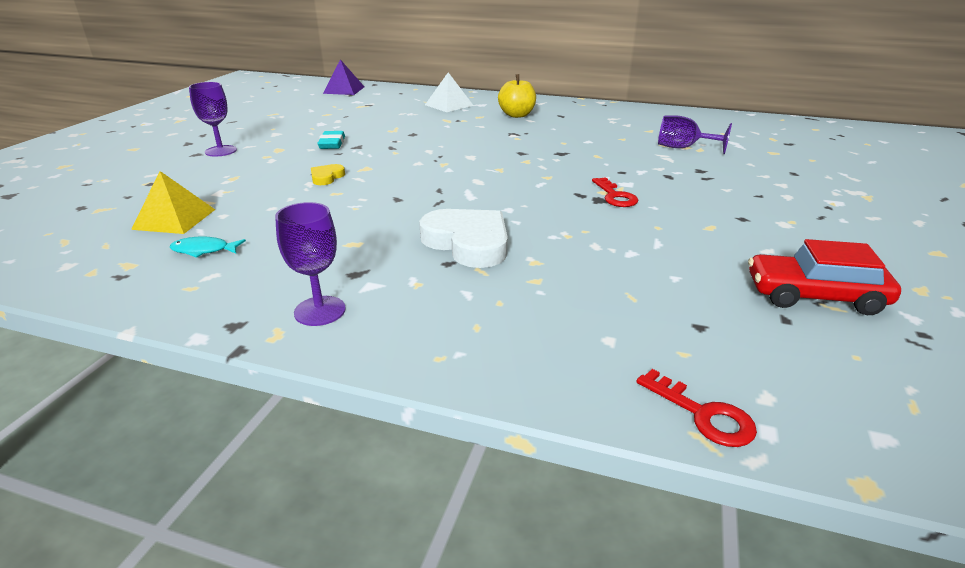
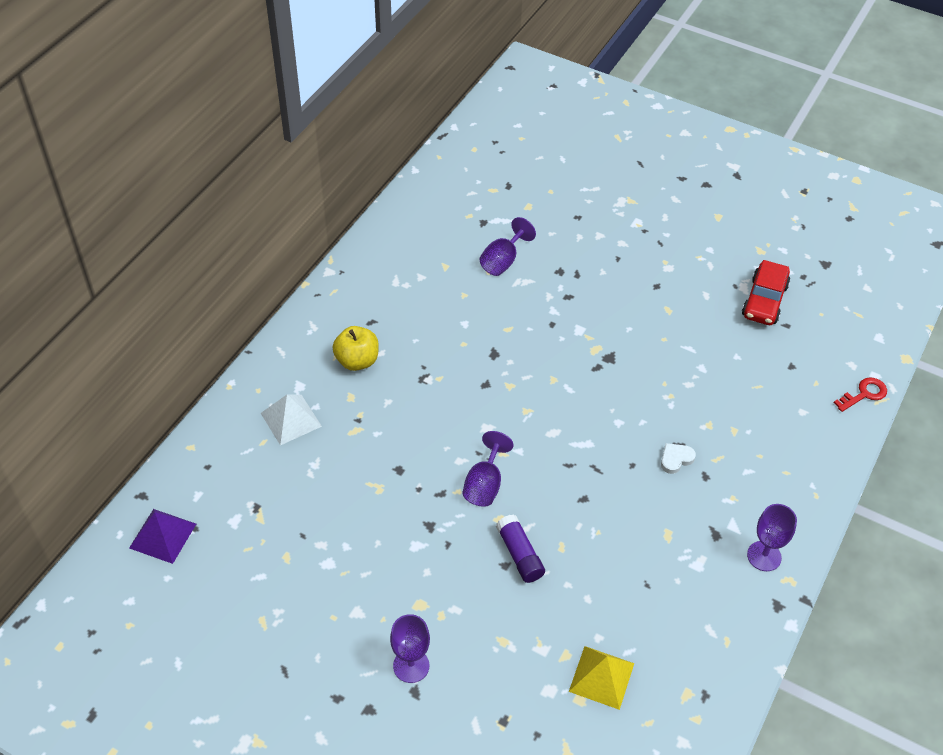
camera: 80 degrees left, 20 degrees up
(204, 250) = (668, 641): turquoise fish -> none
(326, 177) = (519, 554): yellow heart -> purple glue stick
(332, 144) = (414, 550): turquoise eraser -> none
(404, 160) = (485, 484): none -> purple goblet
(468, 243) = (676, 459): white heart -> white heart, size x0.48
(615, 196) = (605, 345): red key -> none

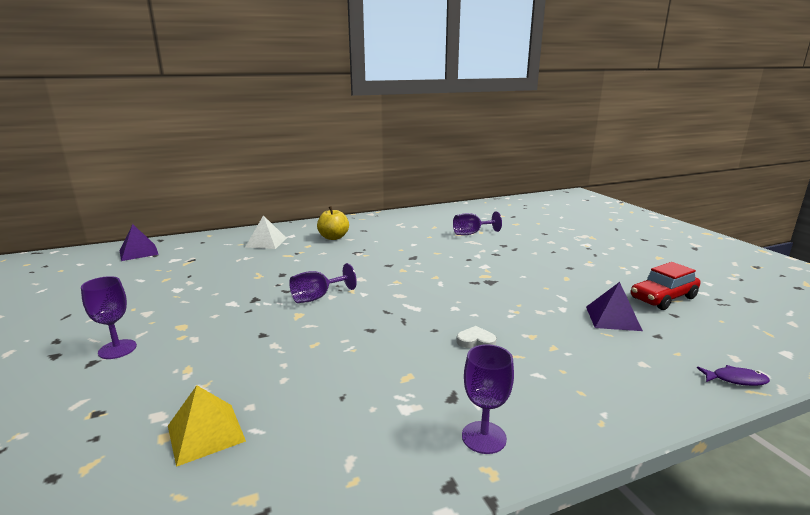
camera: 40 degrees right, 30 degrees down
(519, 554) = (280, 334): purple glue stick -> none
(747, 359) = (612, 318): none -> purple pyramid
(864, 394) = (735, 379): red key -> purple fish

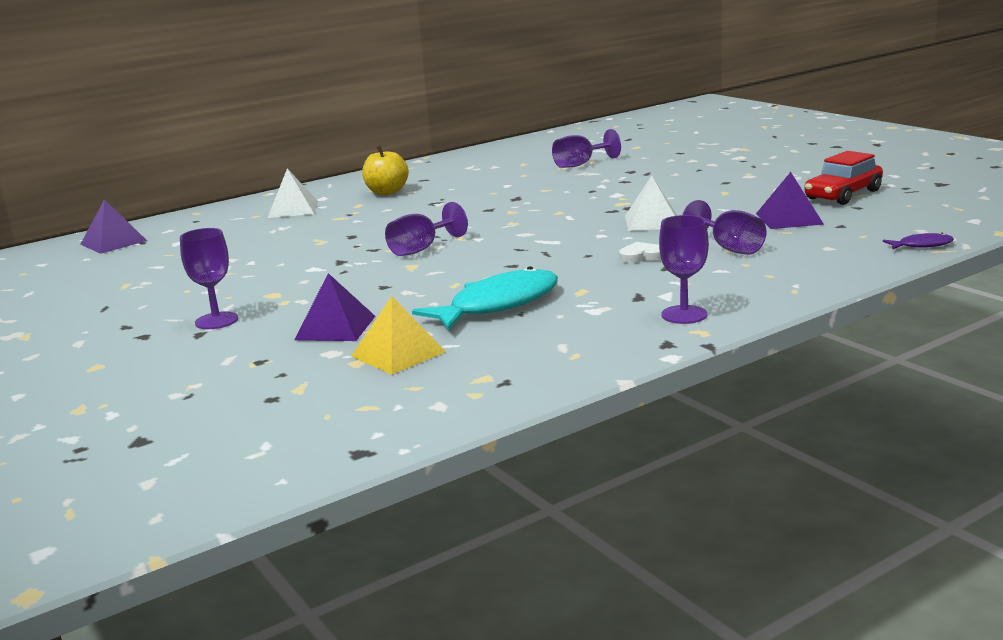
camera: 10 degrees left, 0 degrees up
(189, 380) = (335, 327): none -> purple pyramid
(330, 380) = (498, 305): none -> turquoise fish
(500, 300) = (652, 221): none -> white pyramid
(553, 346) = (729, 248): none -> purple goblet

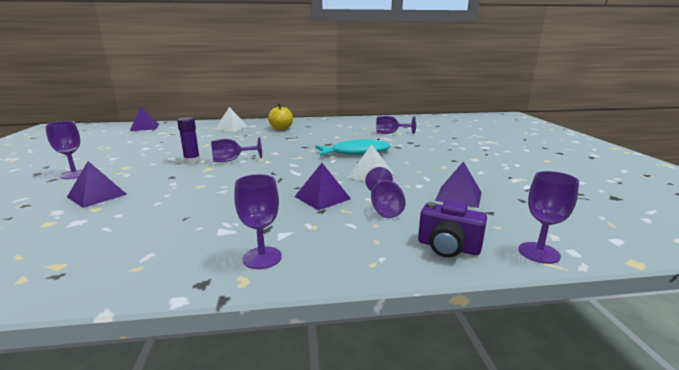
camera: 25 degrees right, 0 degrees up
(360, 264) = (192, 161): none -> purple glue stick
(398, 354) = (74, 225): yellow pyramid -> none
(498, 305) = (188, 207): turquoise fish -> turquoise fish (356, 152)
(641, 256) = (322, 197): white heart -> purple pyramid
(841, 262) = (448, 247): none -> purple camera
(843, 195) = (522, 188): red car -> none
(922, 245) = (539, 253): purple fish -> purple goblet

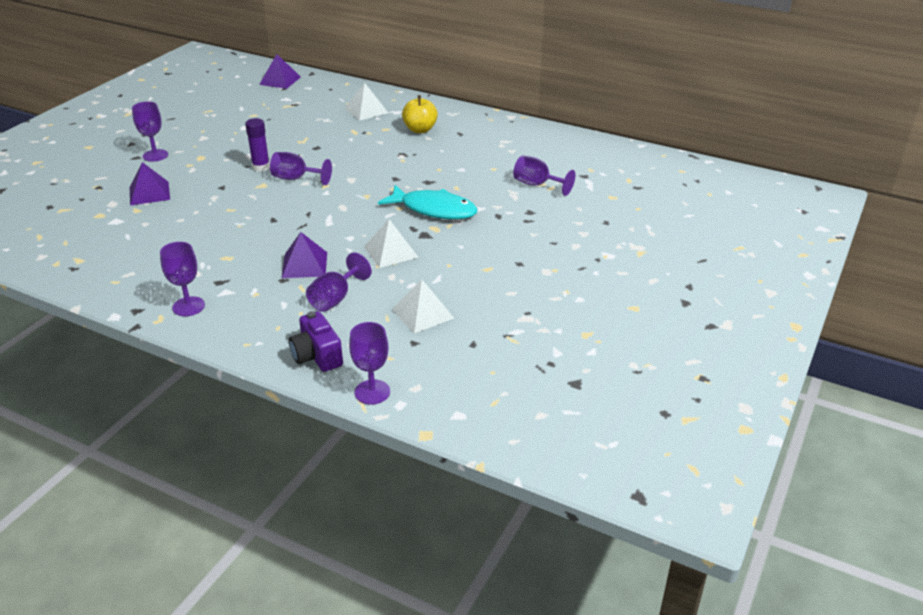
camera: 35 degrees right, 15 degrees up
(458, 196) = (422, 313): purple pyramid -> white pyramid

